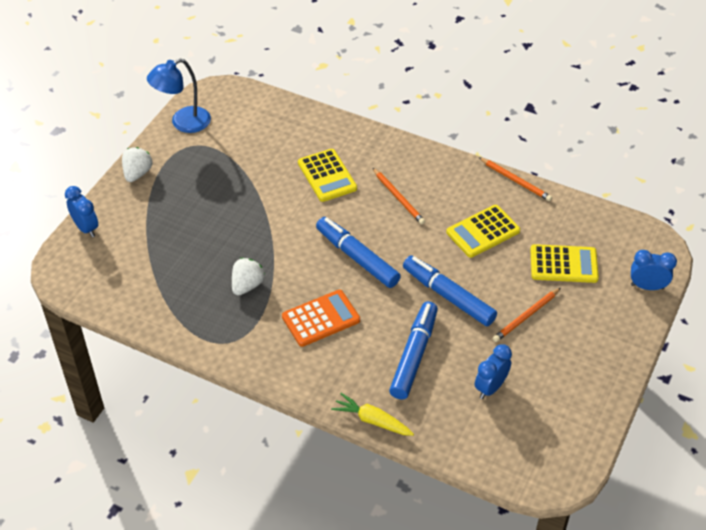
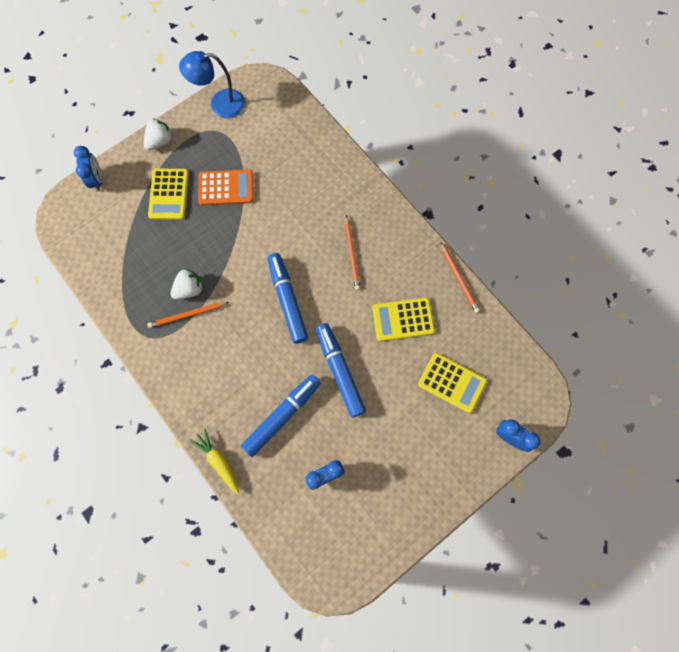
camera: 25 degrees right, 25 degrees up
(321, 318) = (229, 347): orange calculator -> orange calculator (226, 188)
(327, 176) = (306, 207): yellow calculator -> yellow calculator (169, 194)
(526, 316) = (391, 420): orange pencil -> orange pencil (187, 315)

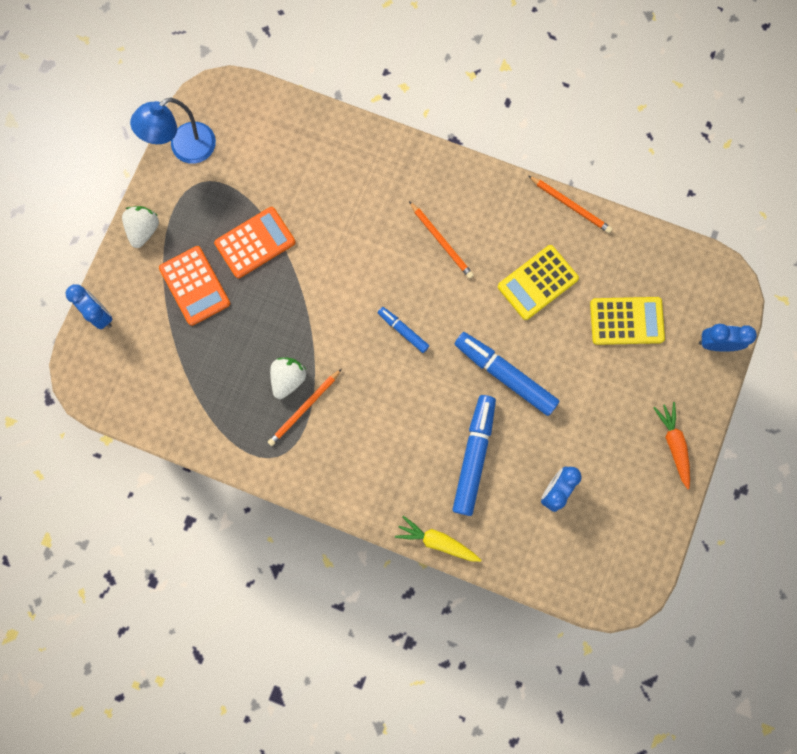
camera: 30 degrees left, 5 degrees up
(169, 194) = (195, 286): yellow calculator -> orange calculator
(287, 300) = (403, 331): blue marker -> blue marker, size x0.53
(433, 493) = (673, 444): none -> orange carrot

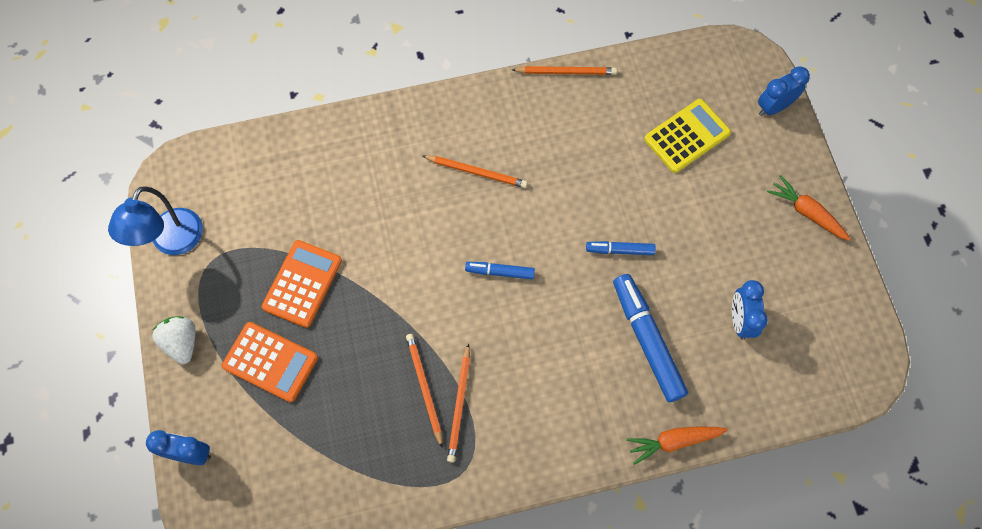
camera: 35 degrees left, 10 degrees down
(288, 379) = (424, 388): white strawberry -> orange pencil
(437, 541) = (674, 441): yellow carrot -> orange carrot
(505, 375) = (620, 250): blue marker -> blue marker, size x0.53
(537, 283) = (587, 153): yellow calculator -> none

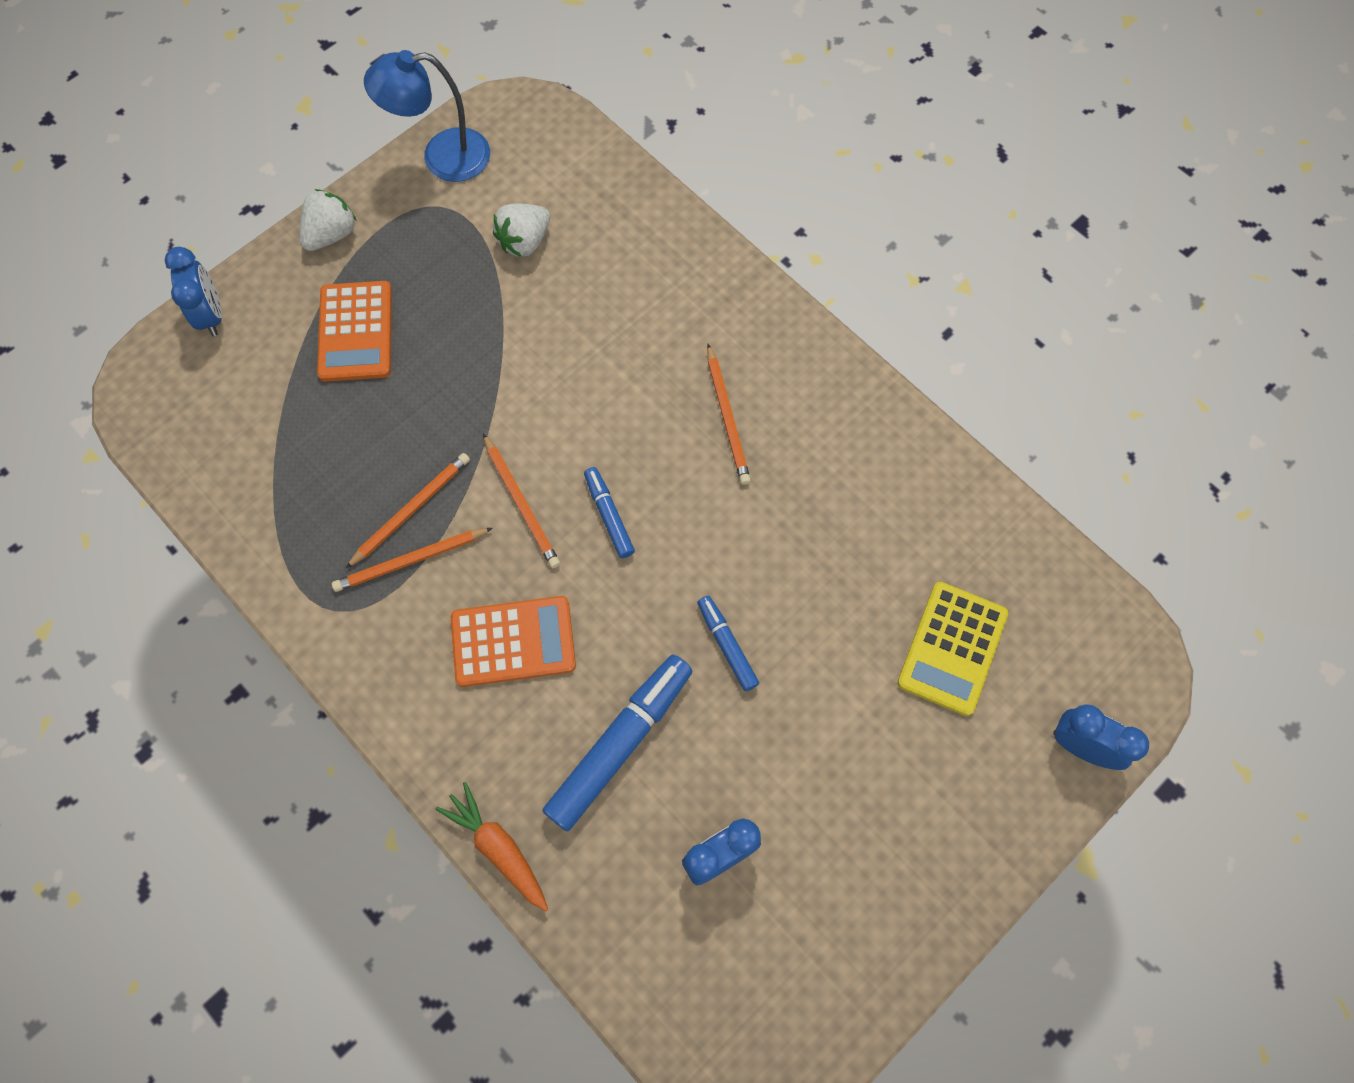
camera: 60 degrees right, 0 degrees up
(274, 223) = (524, 241): none -> white strawberry
(302, 284) = (467, 311): orange calculator -> orange calculator (513, 641)
(566, 72) = (942, 447): orange pencil -> orange pencil (521, 503)
(687, 136) = (952, 648): yellow calculator -> yellow calculator turned 90 degrees clockwise
(806, 212) = (943, 874): orange carrot -> none

